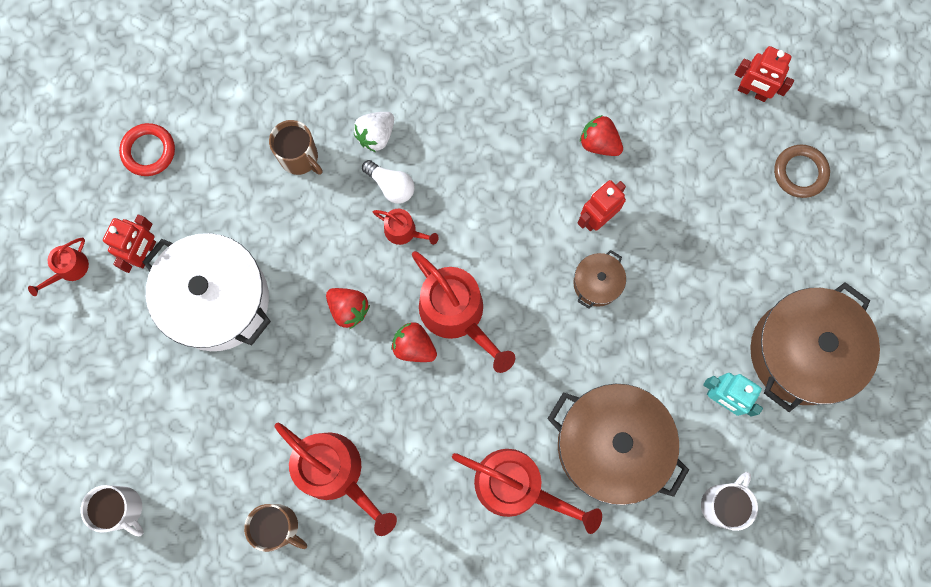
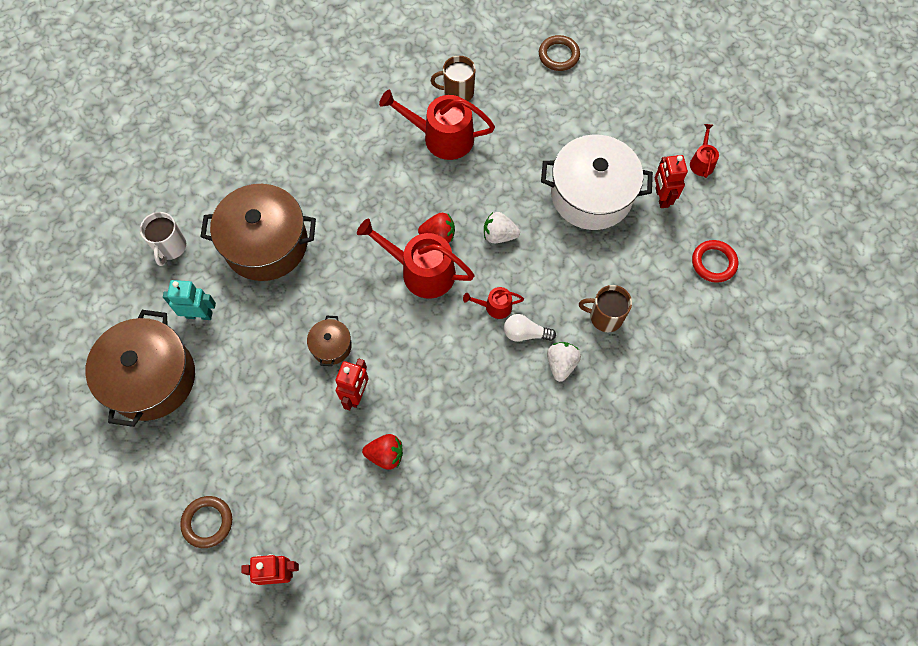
camera: 150 degrees right, 10 degrees down
(123, 508) = (558, 55): white mug -> brown ring
(348, 309) = (499, 235): red strawberry -> white strawberry
(517, 486) = (318, 188): red watering can -> none

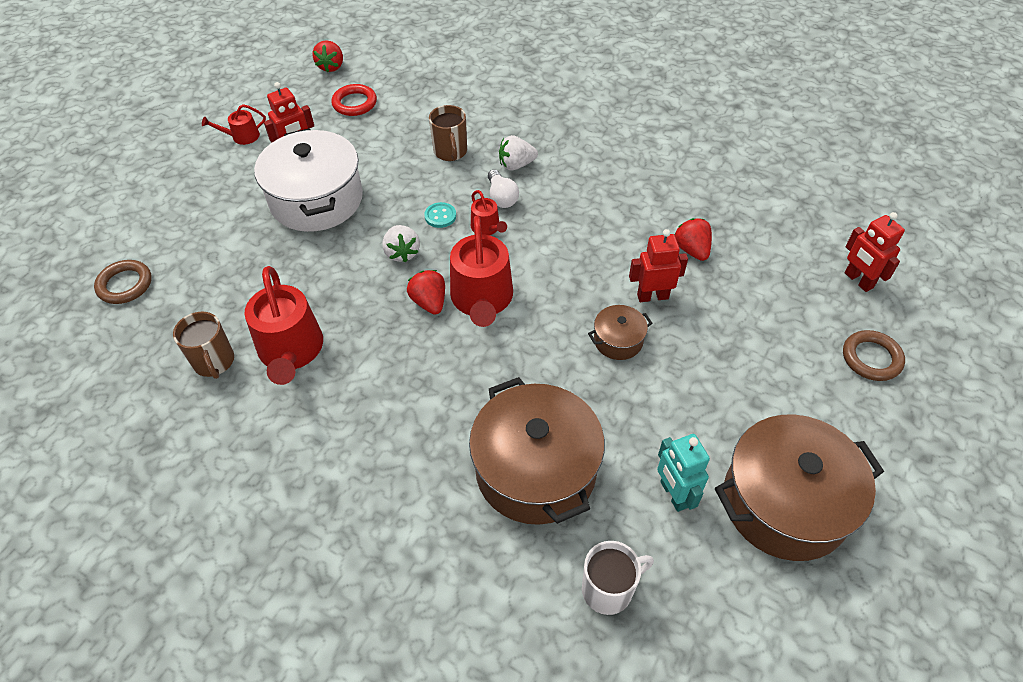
camera: 115 degrees left, 15 degrees down
(526, 277) = (440, 216): none -> turquoise button
(784, 261) = (331, 66): none -> red strawberry

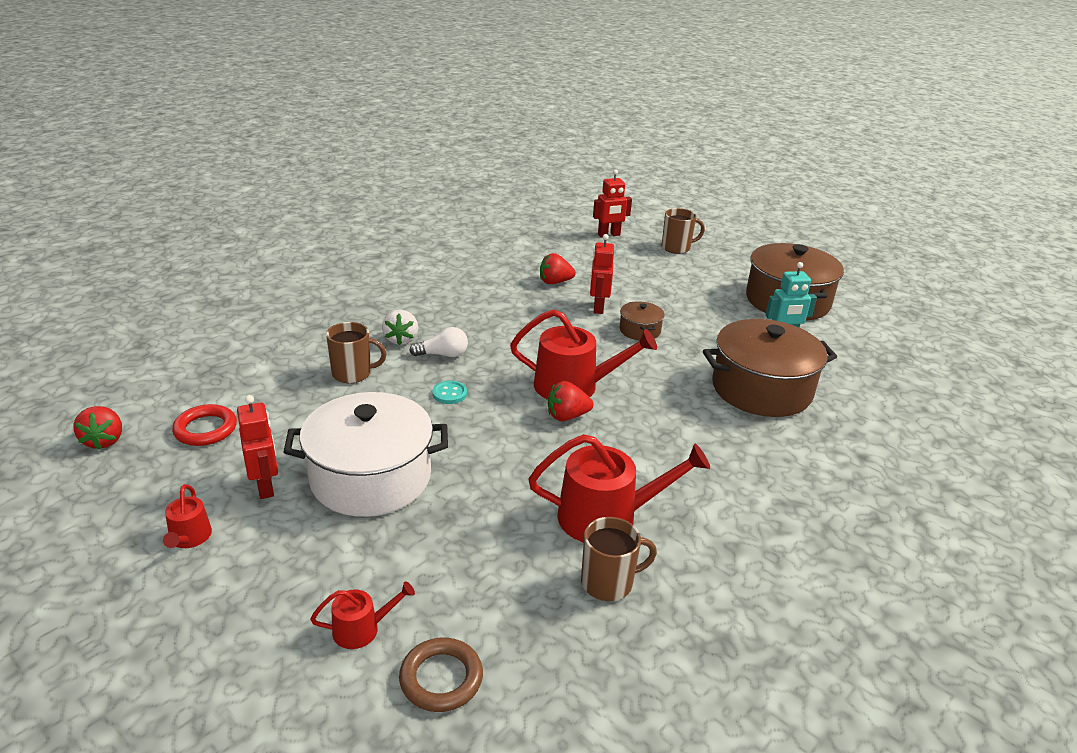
camera: 80 degrees left, 20 degrees down
(331, 66) = (104, 440): red strawberry -> red strawberry turned 60 degrees clockwise
(402, 253) = (491, 424): white strawberry -> none
(487, 228) = (481, 369): red watering can -> red watering can (362, 629)
(608, 589) = (859, 376): white mug -> none
(871, 358) = (676, 248): brown ring -> brown mug

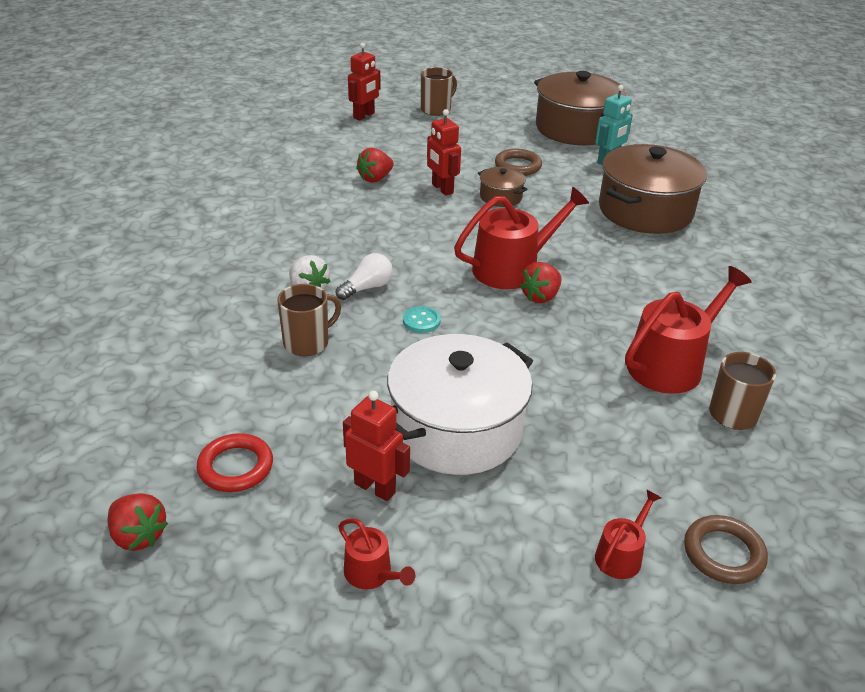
camera: 35 degrees left, 5 degrees up
(688, 312) = (518, 166): none -> brown ring

